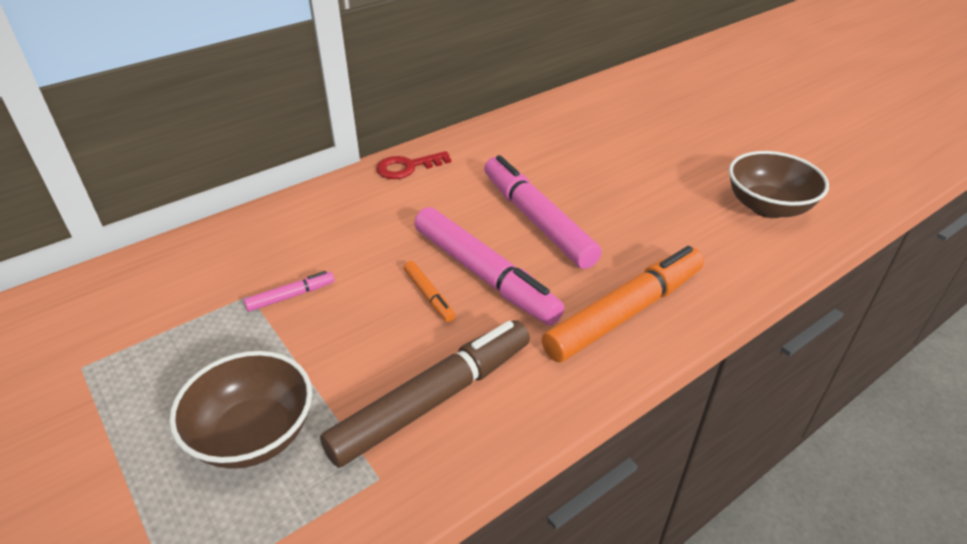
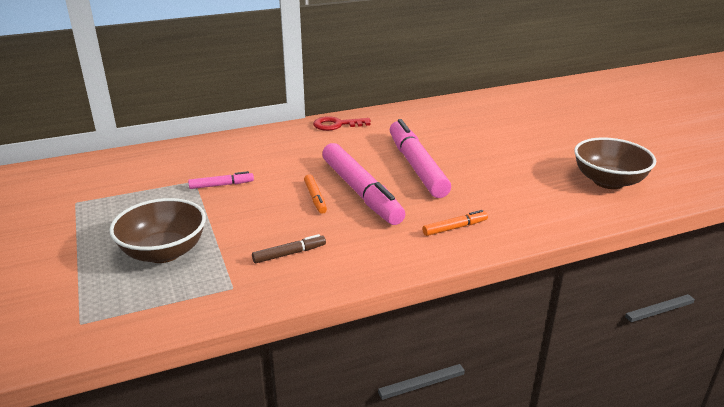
camera: 15 degrees right, 10 degrees down
(433, 400) = (289, 254): brown marker -> brown marker, size x0.44
(625, 313) = (455, 228): orange marker -> orange marker, size x0.44

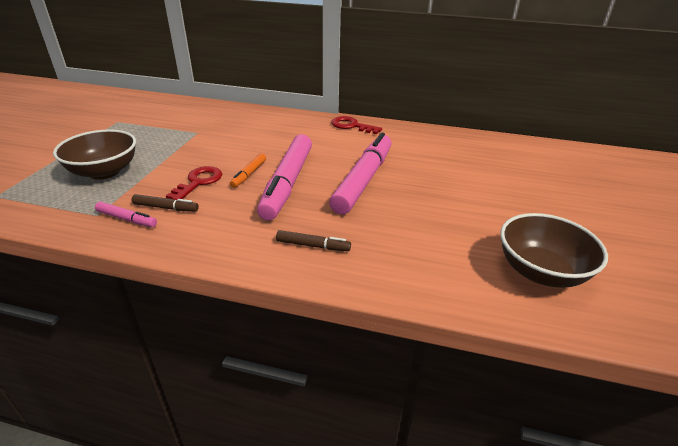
camera: 35 degrees right, 5 degrees up
(221, 185) = (207, 141): pink marker -> pink marker (127, 219)
(280, 222) = (199, 182): none -> red key
(455, 228) = (313, 246): orange marker -> brown marker

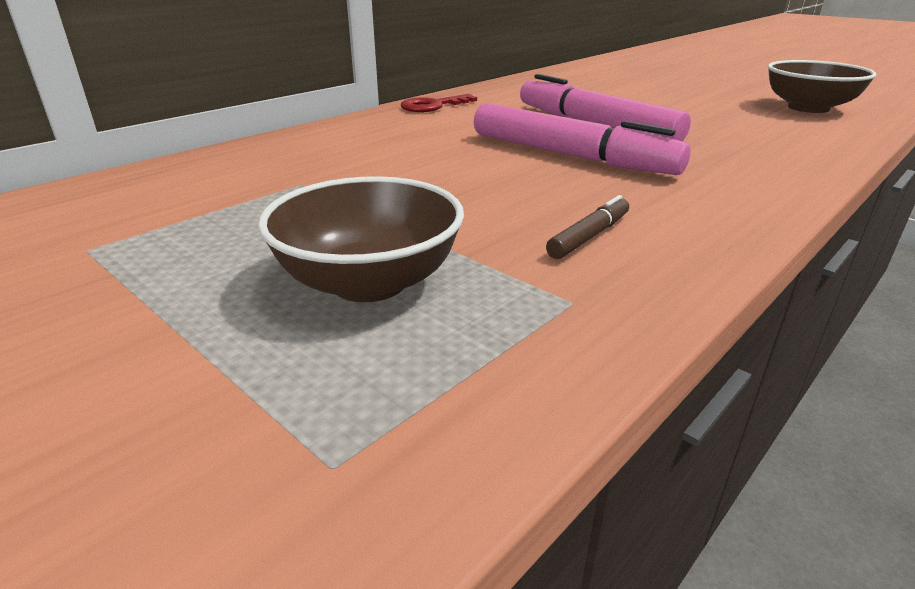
camera: 60 degrees left, 5 degrees down
(127, 219) = (611, 272): pink marker -> none
(199, 182) = (513, 204): red key -> none
(249, 174) = (520, 171): orange marker -> none
(313, 246) = (745, 167): brown marker -> none

